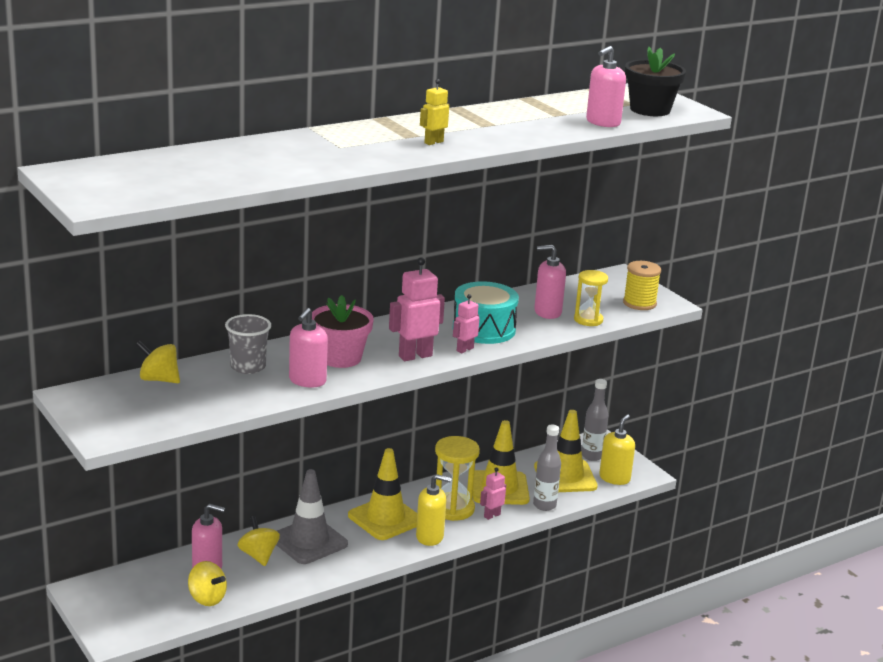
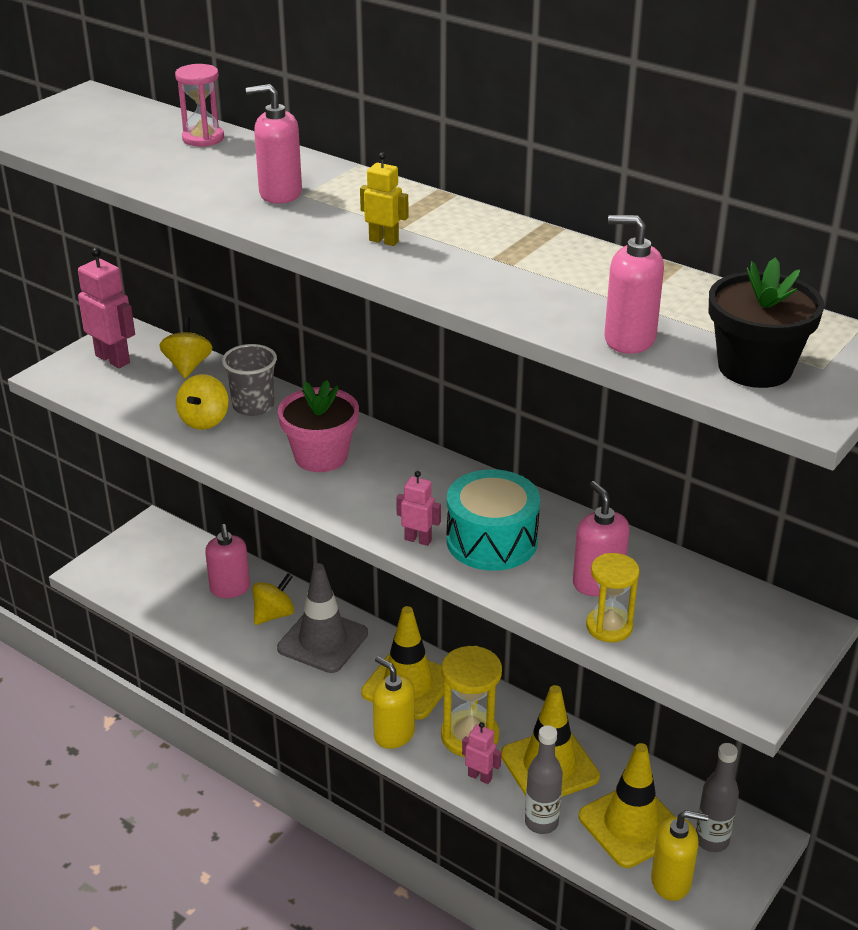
camera: 70 degrees right, 10 degrees up
(204, 154) = (203, 138): none -> pink hourglass
(207, 598) = (179, 606): yellow spinning top -> yellow spinning top (204, 420)
(307, 381) = (247, 451): pink soap dispenser -> pink soap dispenser (280, 193)
(415, 356) = (368, 506): pink robot -> pink robot (113, 359)
(430, 537) = (394, 734): yellow soap dispenser -> yellow soap dispenser turned 150 degrees clockwise
(639, 303) = (720, 667): yellow spool -> none

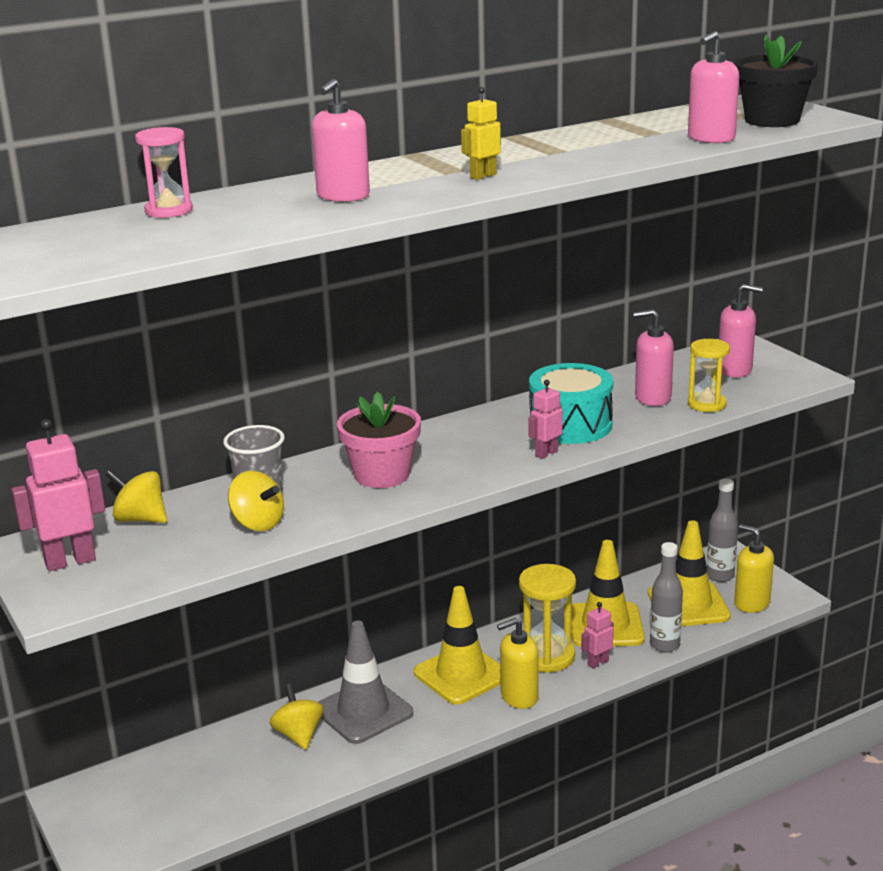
camera: 65 degrees left, 10 degrees down
(230, 589) = (232, 757): pink soap dispenser -> pink soap dispenser (735, 370)
(671, 881) = (751, 603): yellow soap dispenser -> yellow soap dispenser turned 75 degrees counterclockwise

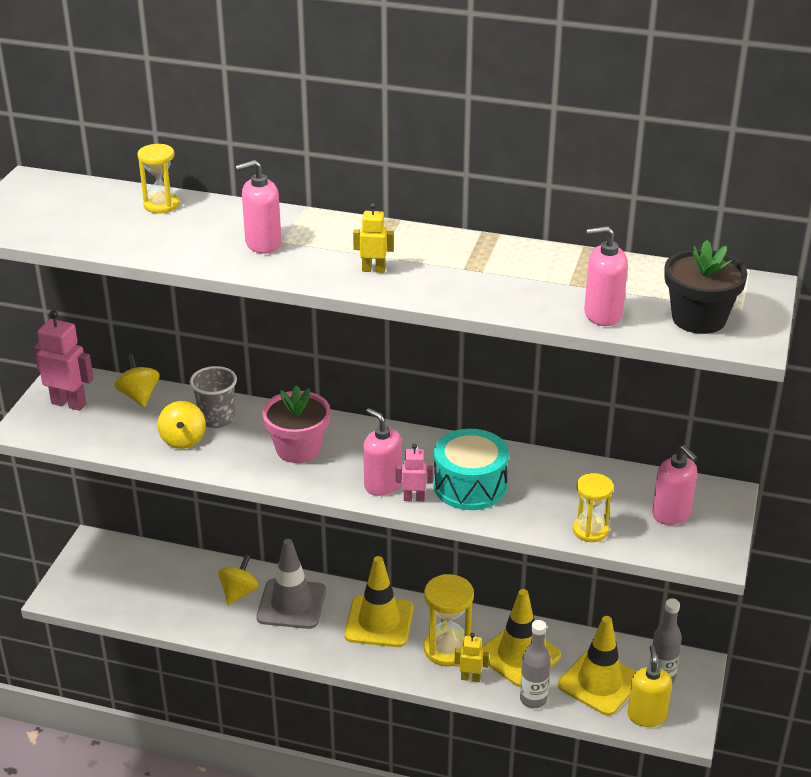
camera: 45 degrees right, 10 degrees up
(169, 211) = (161, 205): pink hourglass -> yellow hourglass
(519, 697) = (387, 663): yellow soap dispenser -> none
(597, 663) = (470, 678): pink robot -> yellow robot
(652, 398) = (565, 499): pink soap dispenser -> pink soap dispenser (382, 484)

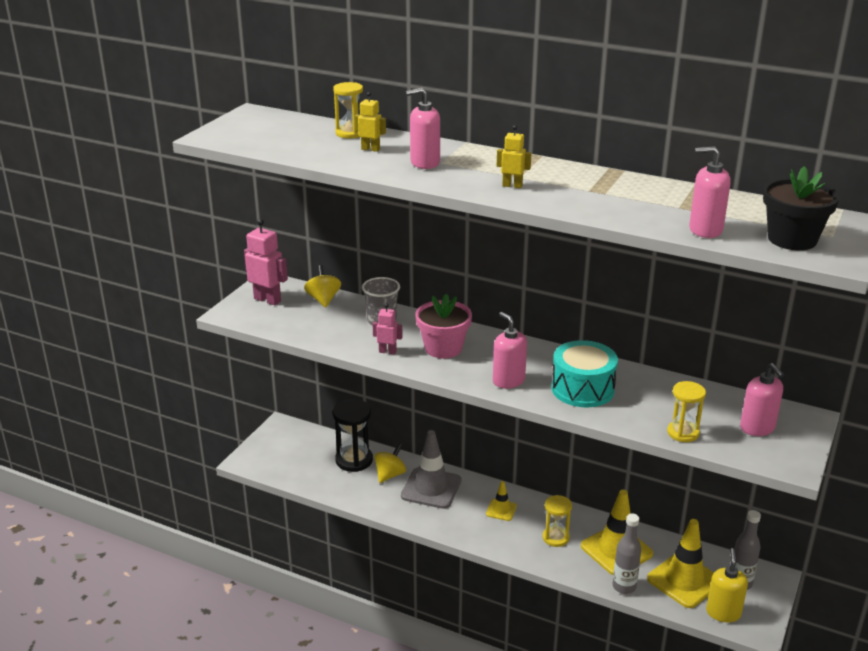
camera: 10 degrees right, 5 degrees down
(183, 440) = (351, 333): yellow spinning top -> none
(191, 579) = (354, 460): none -> black hourglass
(379, 622) = (501, 510): yellow traffic cone -> yellow traffic cone, size x0.51
(414, 498) = (533, 393): pink robot -> pink robot (387, 351)
(447, 649) = (555, 538): yellow hourglass -> yellow hourglass, size x0.65
(470, 678) = (572, 563): yellow robot -> yellow robot (370, 149)

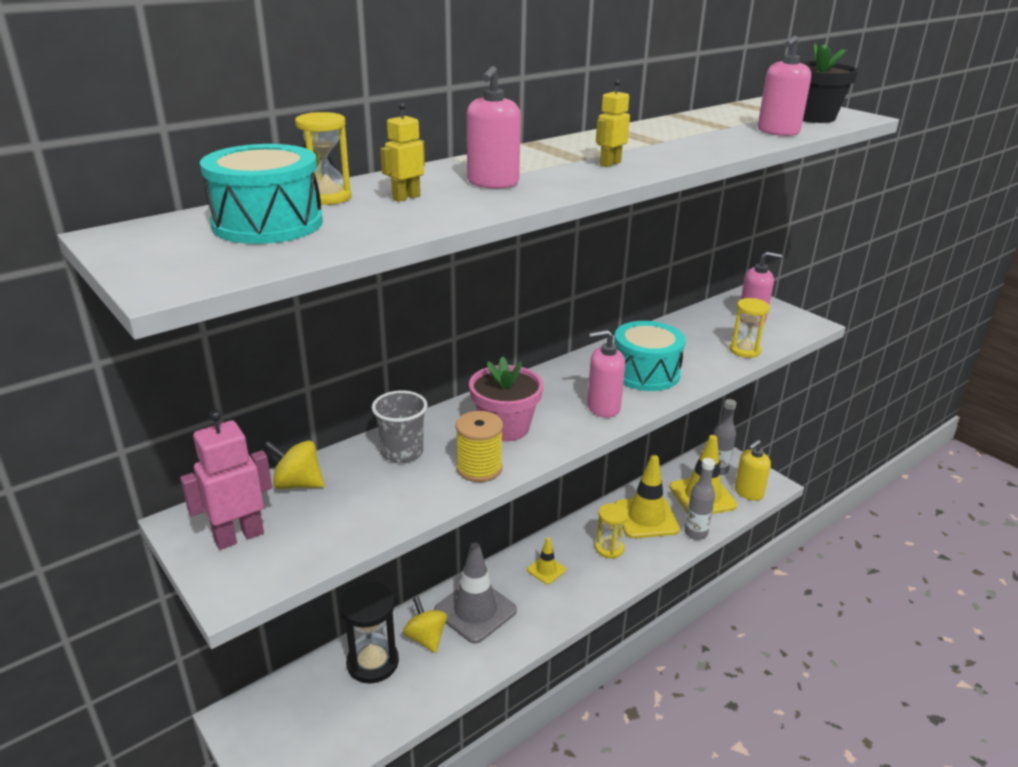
camera: 65 degrees left, 0 degrees up
(296, 132) = (268, 223): none -> turquoise drum
(387, 351) = (479, 468): pink robot -> yellow spool
(723, 612) = (748, 492): yellow soap dispenser -> yellow soap dispenser turned 75 degrees counterclockwise

